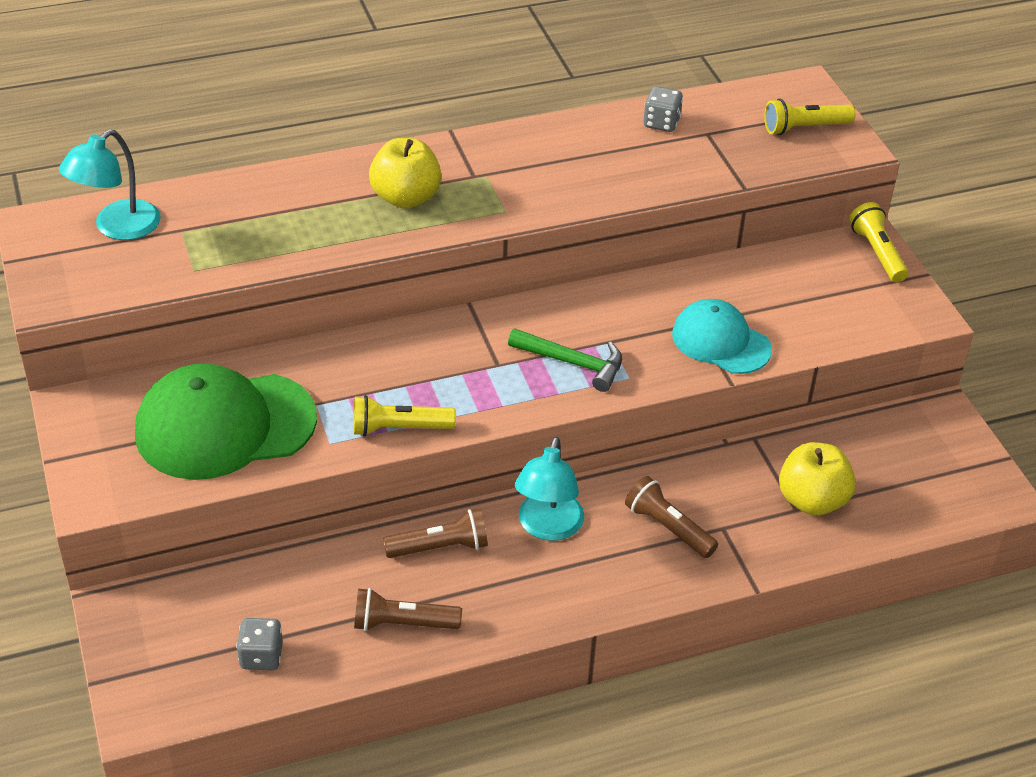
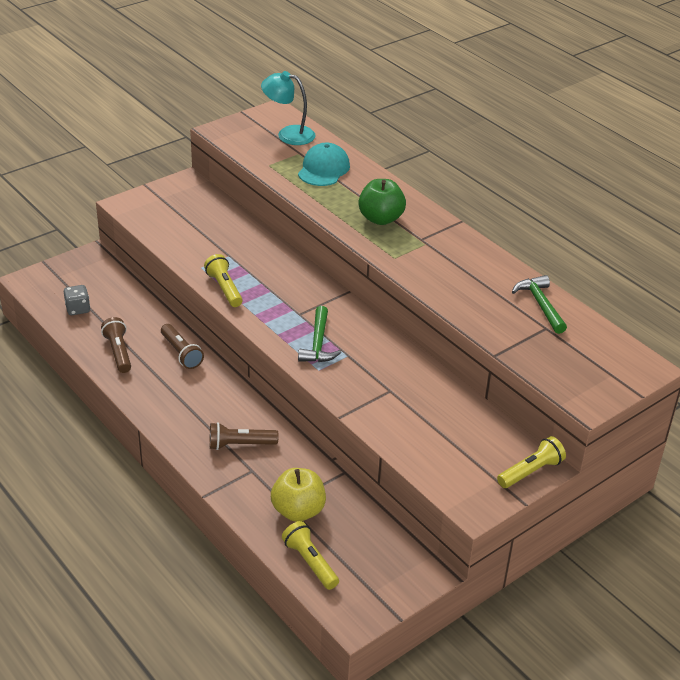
camera: 70 degrees right, 5 degrees down
(225, 426) = (196, 230): green cap -> none
(406, 198) = (380, 218): yellow apple -> green apple
(548, 527) = (216, 392): turquoise lamp -> none
(661, 123) = (540, 305): grey dice -> green hammer
(668, 528) = (240, 445): brown flashlight -> brown flashlight turned 120 degrees counterclockwise
(720, 341) = (378, 405): turquoise cap -> turquoise cap (323, 169)
(804, 128) = (591, 374): yellow flashlight -> yellow flashlight (310, 562)

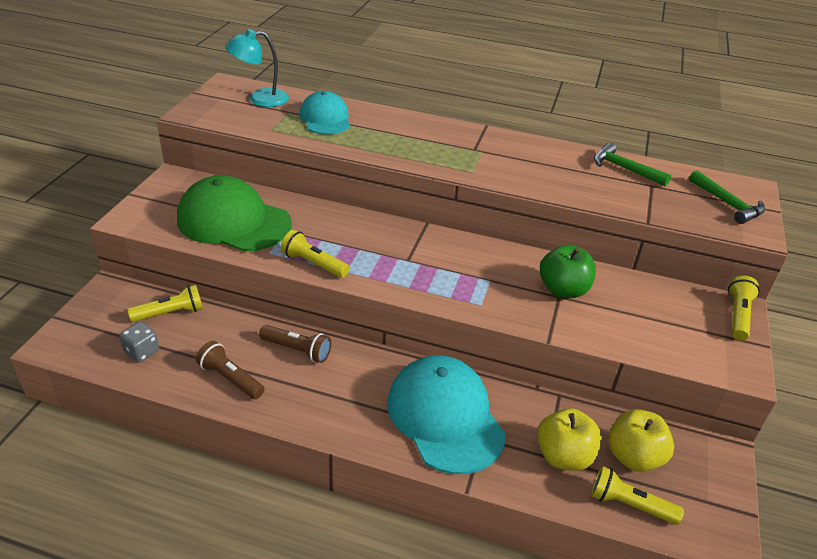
camera: 35 degrees left, 0 degrees up
(119, 290) = (170, 313): none -> yellow flashlight
(198, 233) = (233, 221): none -> green cap
(240, 445) = (445, 417): brown flashlight -> turquoise cap
(318, 343) = (453, 280): green hammer -> green hammer (727, 203)
(352, 538) = (633, 457): none -> yellow apple
(380, 218) = (422, 143): green apple -> green apple (563, 290)

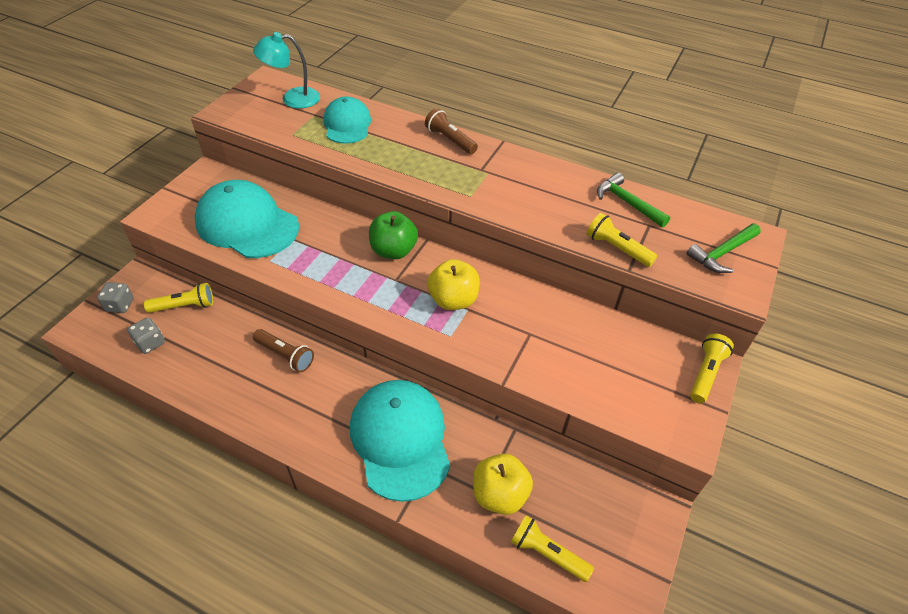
camera: 10 degrees right, 10 degrees up
(96, 318) = (120, 305): none -> grey dice
(230, 378) = (219, 378): brown flashlight -> brown flashlight (450, 140)
(233, 221) = (247, 224): green cap -> turquoise cap
(313, 264) = (306, 276): yellow flashlight -> yellow flashlight (617, 248)
(563, 290) = (536, 327): green apple -> green apple (393, 251)
(633, 457) = (567, 503): yellow apple -> yellow apple (453, 300)
(727, 203) = (722, 253): green hammer -> green hammer turned 75 degrees clockwise

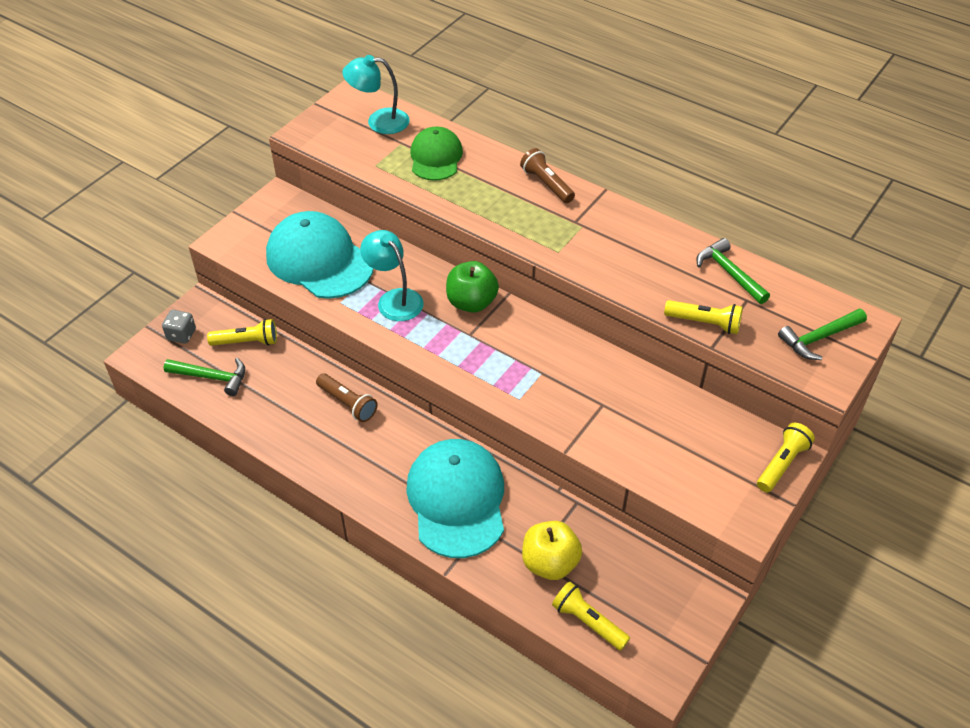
camera: 10 degrees right, 0 degrees up
(150, 343) = (212, 377): grey dice -> green hammer
(321, 253) = (394, 299): none -> turquoise lamp
(347, 124) = (436, 157): turquoise cap -> green cap
(453, 300) = (527, 362): yellow apple -> none
(617, 248) = (704, 323): yellow flashlight -> yellow flashlight turned 150 degrees clockwise

